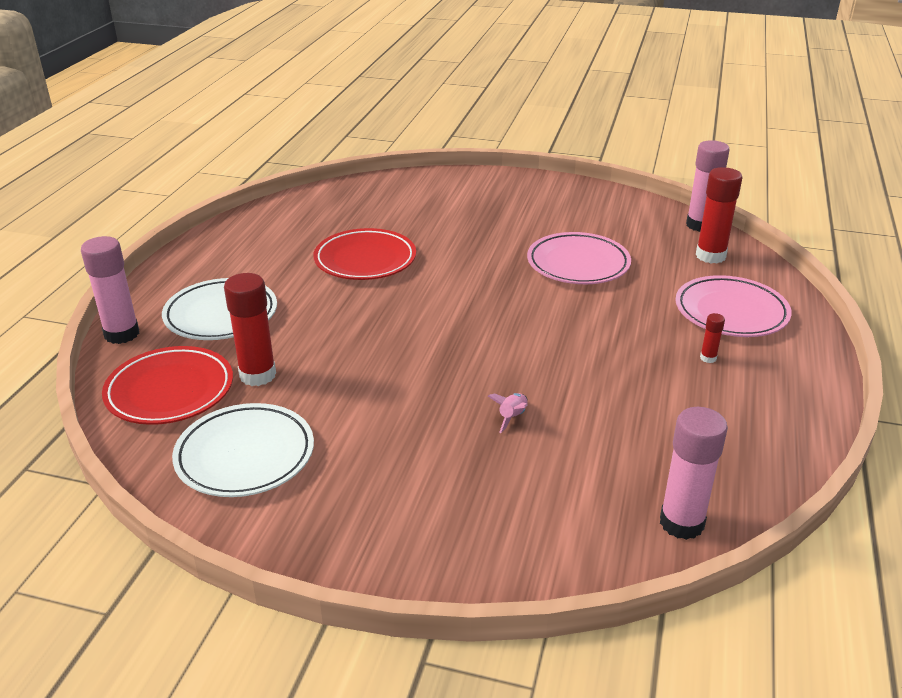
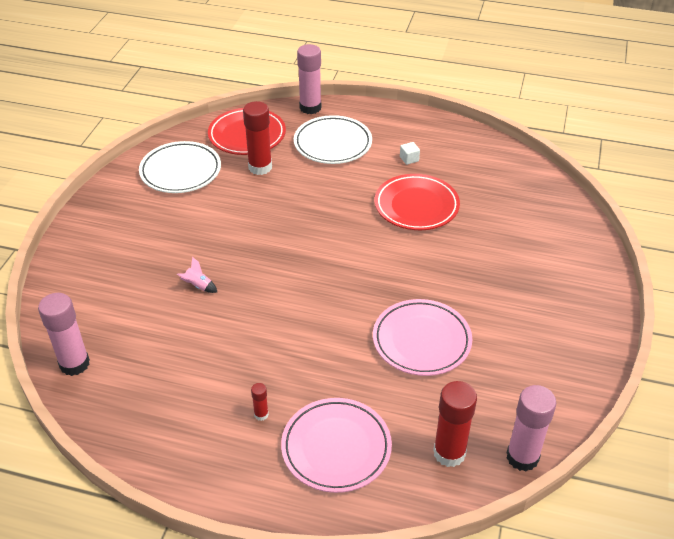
camera: 90 degrees right, 10 degrees up
(273, 261) = (409, 159): none -> white cube

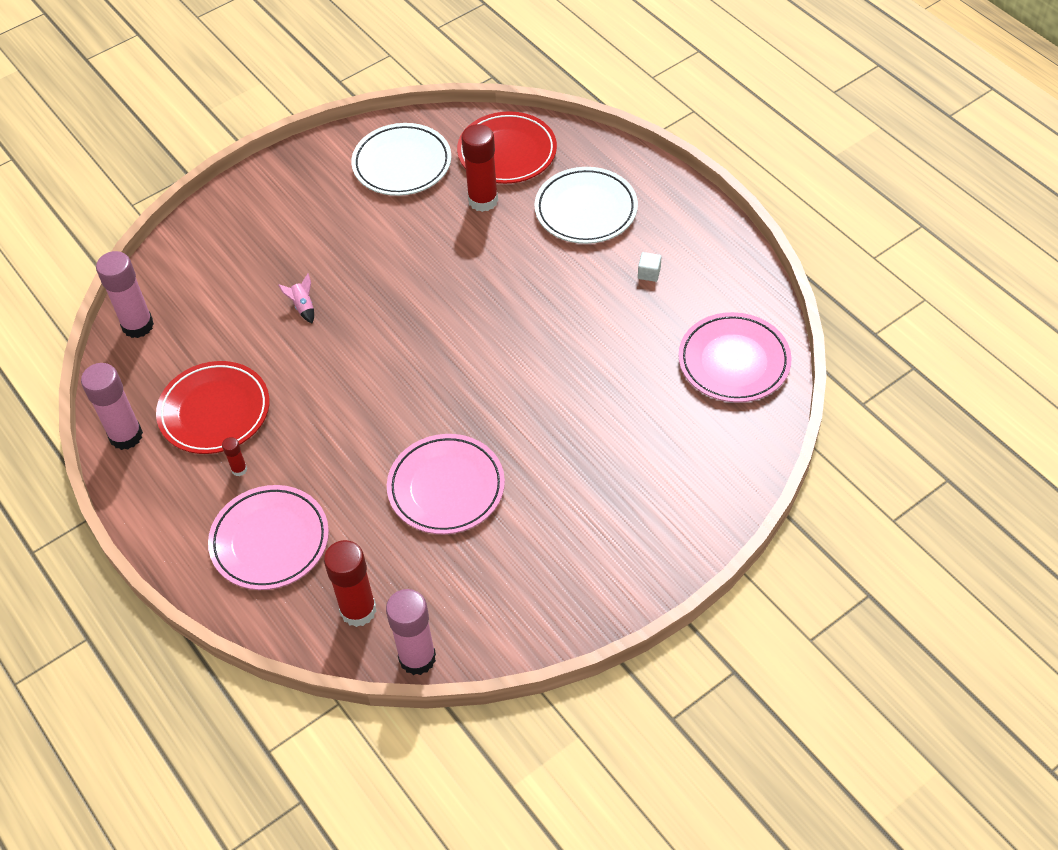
camera: 40 degrees right, 10 degrees up
(310, 108) = (608, 149): pink glue stick -> pink glue stick (126, 436)
(416, 206) = (596, 336): red plate -> red plate (214, 411)
(510, 180) = (734, 362): none -> pink plate

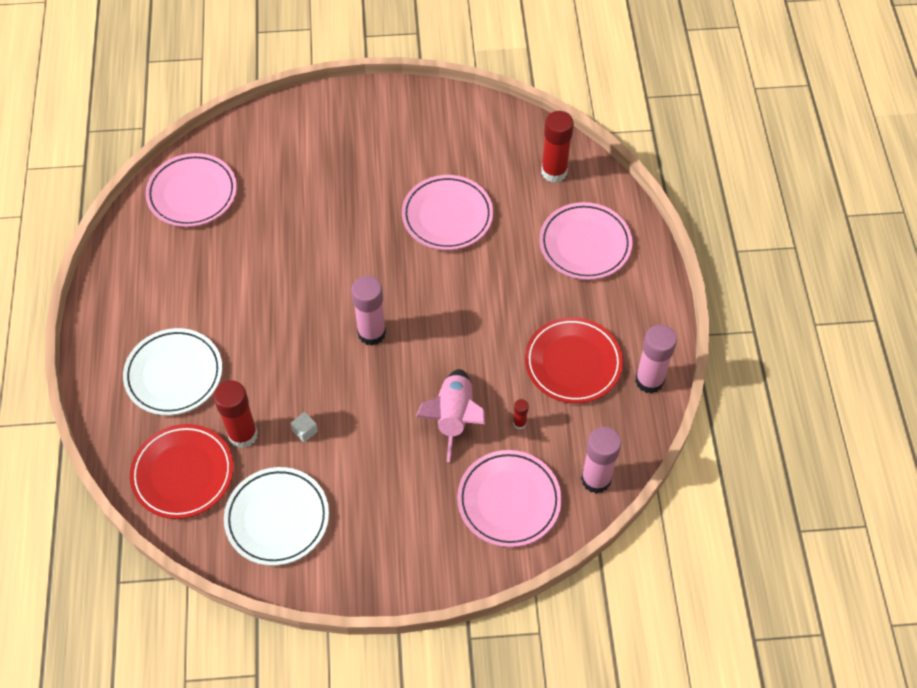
camera: 150 degrees left, 5 degrees up
(210, 271) = (509, 501): none -> pink plate
(239, 469) = (579, 306): red glue stick -> red glue stick (519, 423)
(303, 307) = (454, 417): pink rocket -> pink rocket, size x2.20
(417, 658) = (536, 128): pink glue stick -> pink glue stick (371, 333)
(649, 273) = (181, 291): white cube -> white cube (305, 431)

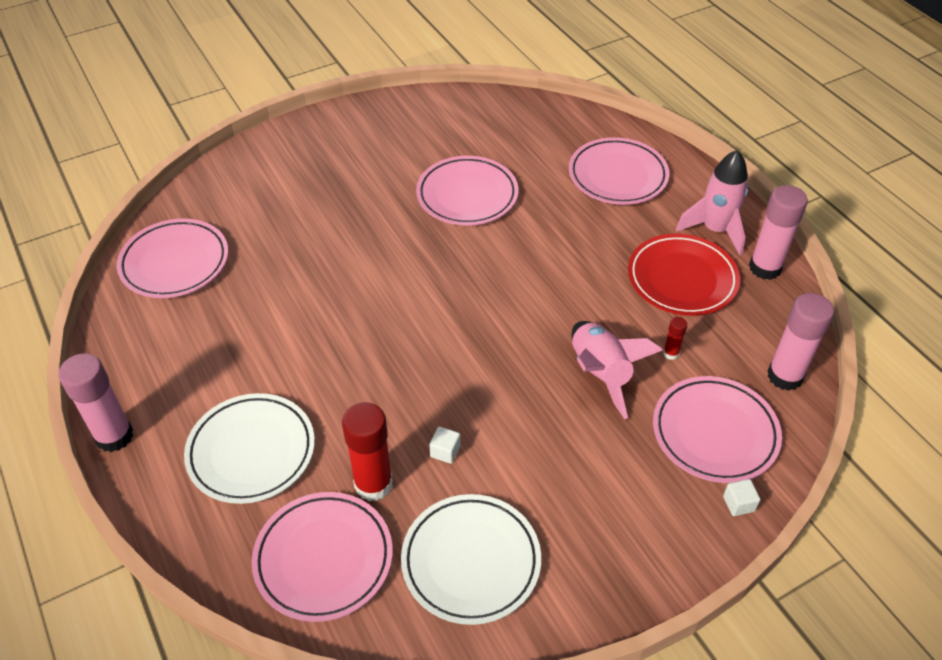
camera: 25 degrees left, 10 degrees down
(183, 474) = (323, 559): red plate -> pink plate
(371, 333) = (458, 326): pink glue stick -> pink glue stick (114, 436)
(488, 560) = (738, 504): none -> white cube
(554, 172) = (545, 128): red glue stick -> none
(632, 329) = (715, 230): none -> pink rocket

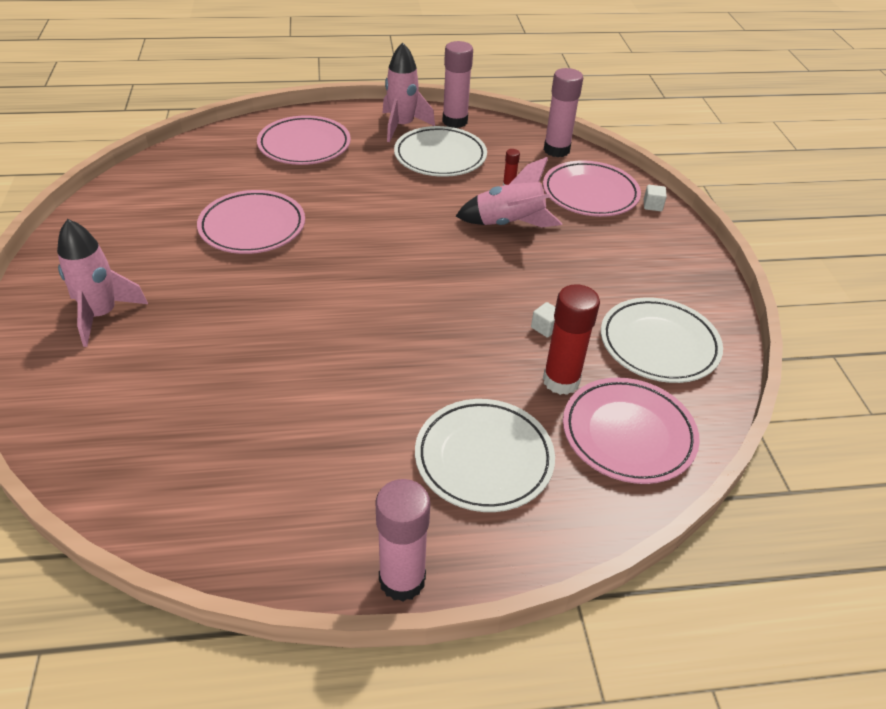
camera: 70 degrees left, 5 degrees down
(175, 263) = (158, 469): pink plate -> none
(311, 164) = (102, 315): none -> pink rocket
(682, 279) = (440, 157): red plate -> white plate

